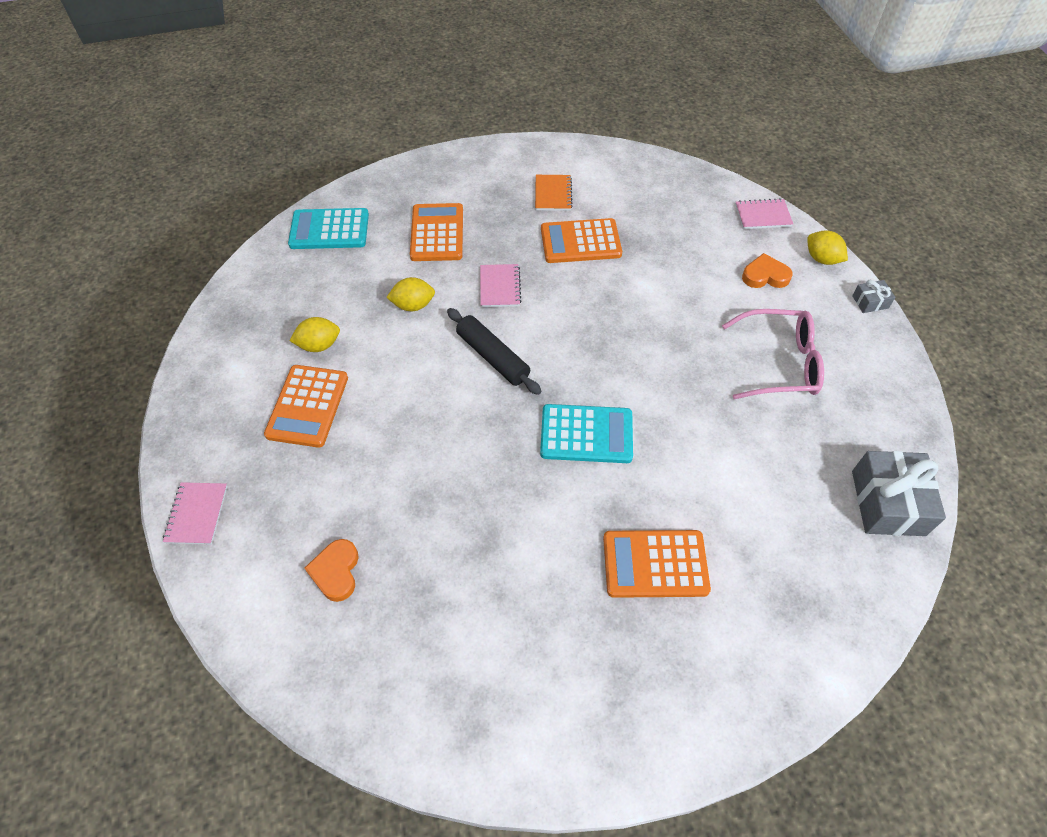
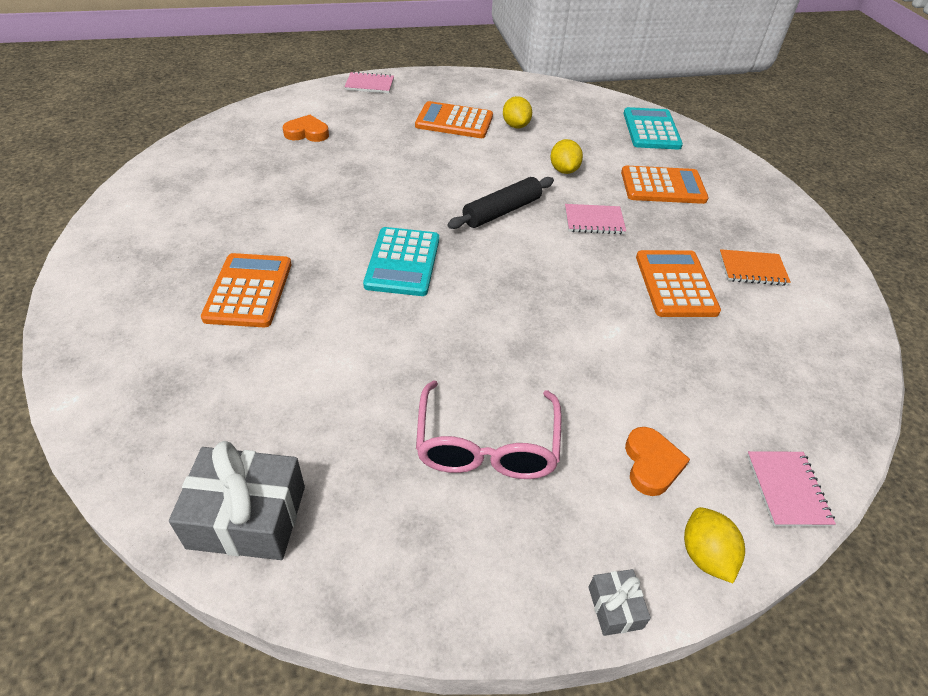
camera: 90 degrees right, 10 degrees down
(821, 259) = (705, 555): yellow lemon -> yellow lemon turned 60 degrees counterclockwise

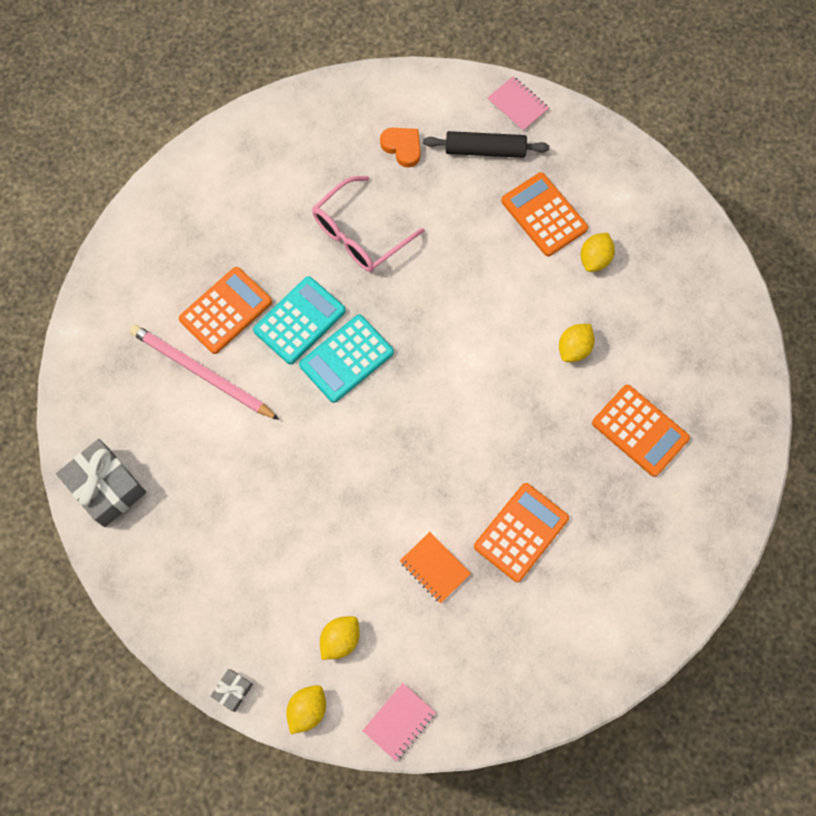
camera: 45 degrees right, 25 degrees up
(269, 347) = (202, 373): none -> pink pencil
(486, 445) = (262, 547): pink glasses -> pink glasses (360, 234)
(501, 211) = (470, 359): black rolling pin -> black rolling pin (485, 150)
(594, 221) = (532, 424): pink notebook -> none
(651, 130) = (721, 354): turquoise calculator -> turquoise calculator (299, 320)
(651, 464) = (340, 639): orange heart -> yellow lemon
(752, 269) = (600, 567): orange notebook -> orange notebook (435, 568)

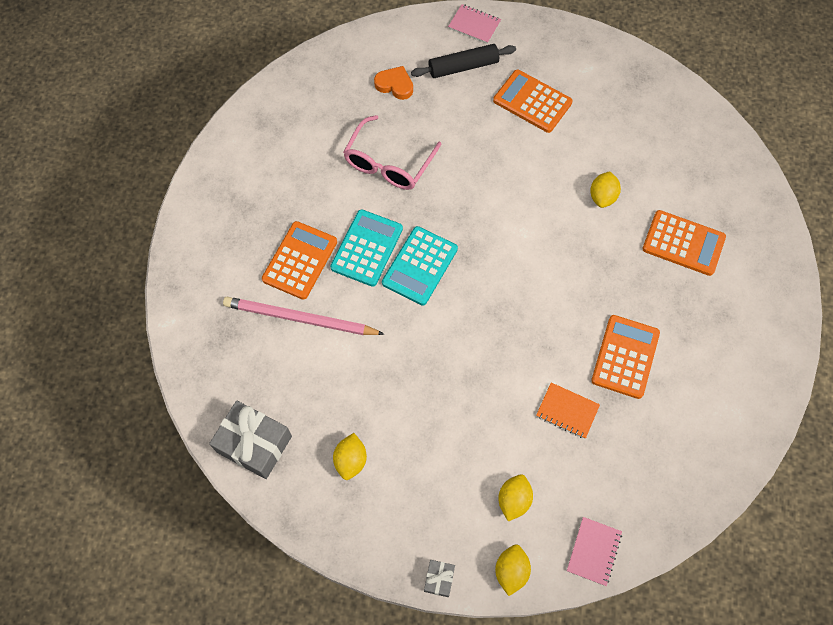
camera: 20 degrees left, 5 degrees down
(595, 259) = (587, 123): yellow lemon -> yellow lemon (351, 460)

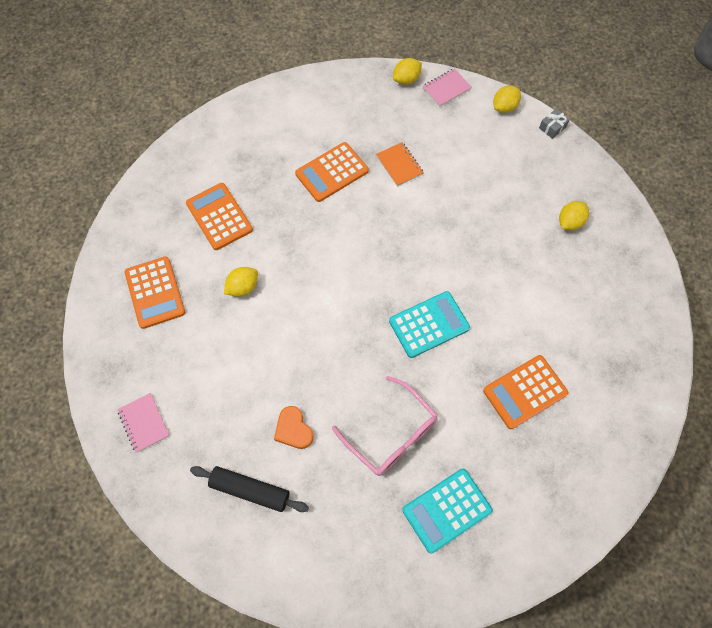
camera: 145 degrees left, 0 degrees up
(254, 444) = (635, 273): grey gift -> none
(300, 318) = (552, 342): pink pencil -> none
(367, 248) = (462, 366): turquoise calculator -> turquoise calculator (447, 510)
(389, 163) = (391, 434): pink glasses -> pink glasses turned 75 degrees clockwise
(395, 85) = (328, 515): orange heart -> orange heart (293, 429)
(474, 25) = (200, 533): pink notebook -> pink notebook (144, 423)
(513, 500) = (475, 139): yellow lemon -> yellow lemon (406, 79)
(532, 102) = (221, 409): orange calculator -> orange calculator (155, 292)

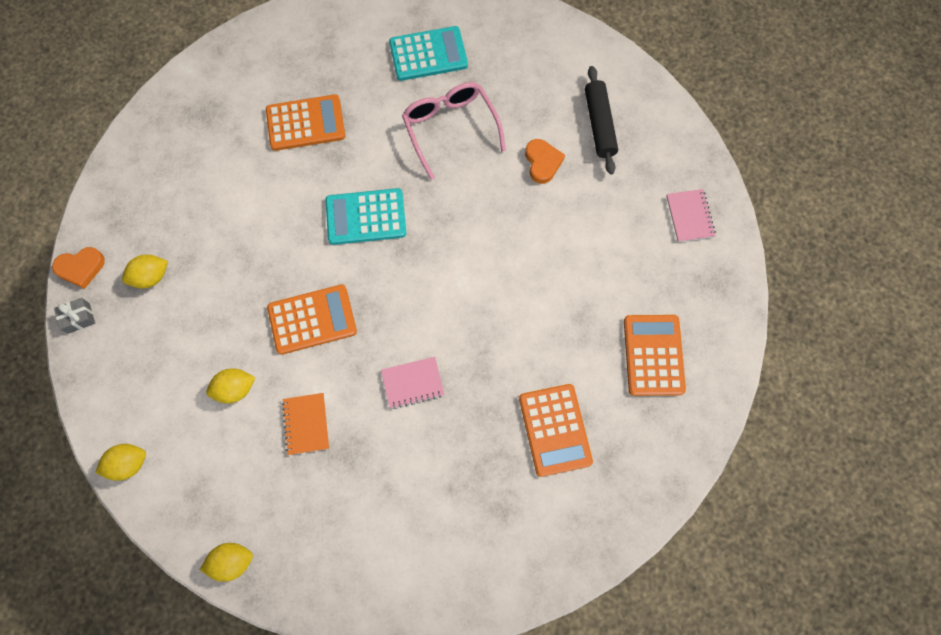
camera: 160 degrees left, 5 degrees up
(243, 287) = (551, 327): yellow lemon -> yellow lemon (235, 389)
(250, 490) = (599, 124): black rolling pin -> black rolling pin turned 45 degrees clockwise
(332, 172) = (394, 444): orange calculator -> orange calculator (312, 319)
(446, 89) = (186, 524): pink notebook -> pink notebook (412, 383)
(552, 127) = (88, 410): grey gift -> grey gift (78, 318)
(625, 211) = (81, 268): none -> orange heart

